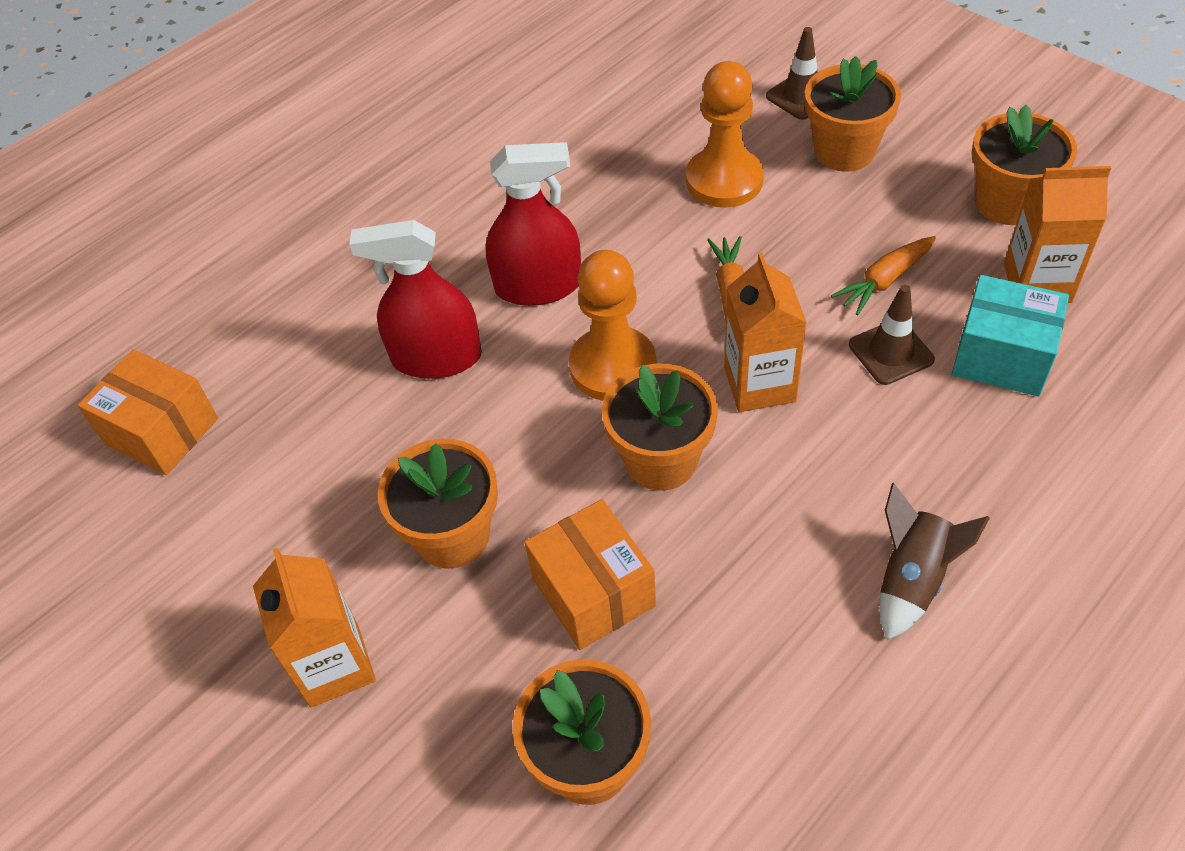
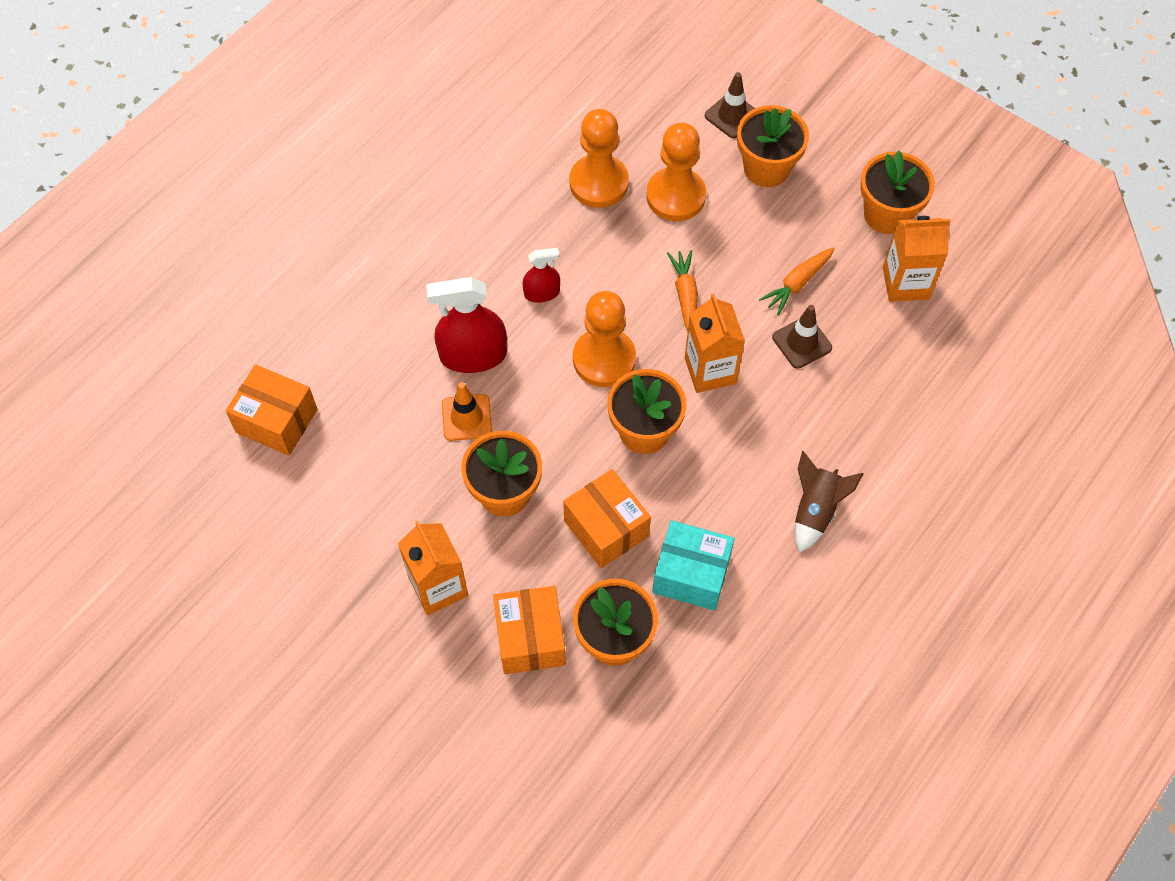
camera: 10 degrees left, 10 degrees up
(415, 435) = (466, 418): none -> orange traffic cone
(459, 752) = (530, 638): none -> orange box
(538, 286) = (542, 293): red spray bottle -> red spray bottle, size x0.55
(626, 165) = (599, 183): none -> orange pawn
(1002, 356) = (878, 344): turquoise box -> turquoise box (691, 574)

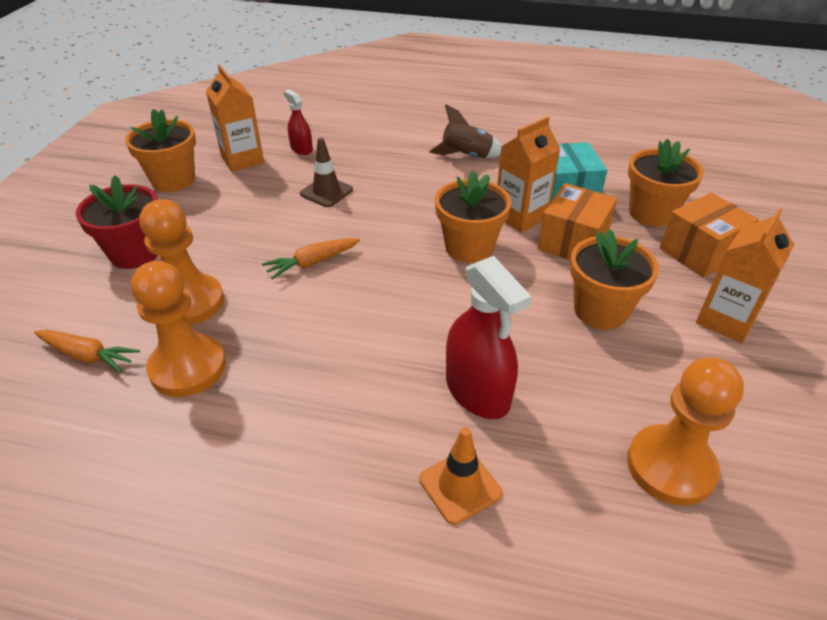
camera: 115 degrees left, 20 degrees down
(276, 421) = (715, 557): orange box -> none
(466, 418) = (552, 367): orange traffic cone -> orange traffic cone (460, 486)
(542, 293) = (364, 363): red spray bottle -> red spray bottle (301, 149)
(604, 359) = (414, 292): orange pawn -> orange pawn (670, 466)
(710, 370) = (384, 229): orange carton -> orange carton (520, 217)
(732, 115) = (63, 293): brown traffic cone -> none
(766, 168) = (135, 253): orange flower pot -> red flower pot
(797, 283) = (267, 206): orange carrot -> orange carrot (87, 356)

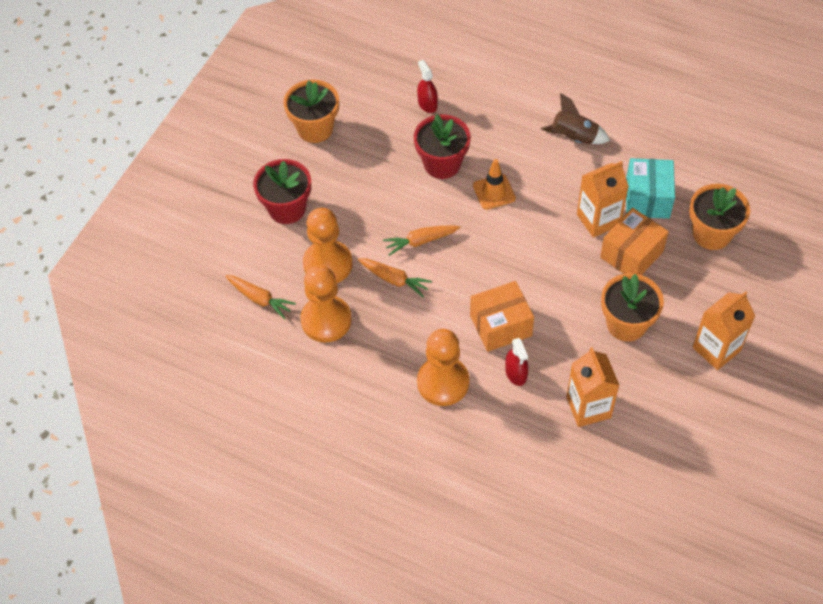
camera: 15 degrees right, 15 degrees up
(242, 160) = (374, 111): orange carton -> orange carton (588, 407)
(283, 306) = (394, 279): none -> orange carrot
(326, 192) = (442, 164): brown traffic cone -> red flower pot
(460, 486) = (487, 435): orange traffic cone -> orange traffic cone (494, 192)
(469, 247) = (546, 246): orange flower pot -> none
(477, 391) = (516, 373): red spray bottle -> red spray bottle, size x0.55
(670, 466) = (621, 447): orange pawn -> orange pawn (443, 382)
(700, 252) = (731, 283): orange box -> orange box (500, 326)

